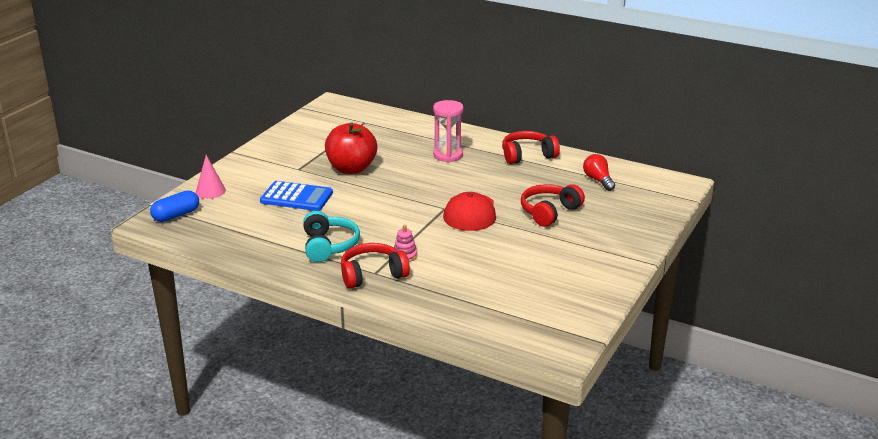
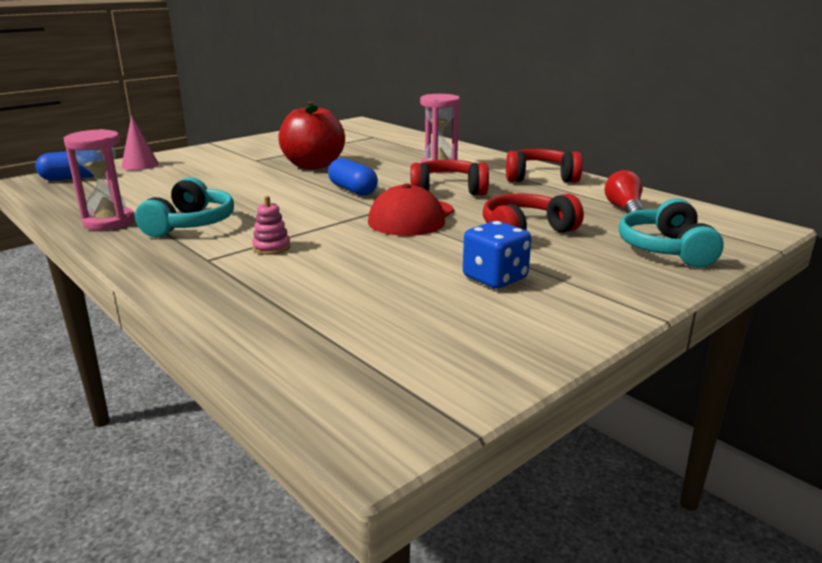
camera: 20 degrees right, 5 degrees down
(269, 255) = (109, 222): none -> pink hourglass
(296, 197) = (220, 179): blue calculator -> none
(372, 275) = (201, 261): red headphones -> red headphones (447, 190)
(407, 192) = (352, 190): none -> blue capsule
(554, 253) = (495, 278): none -> blue dice
(636, 213) = (666, 249): none -> turquoise headphones

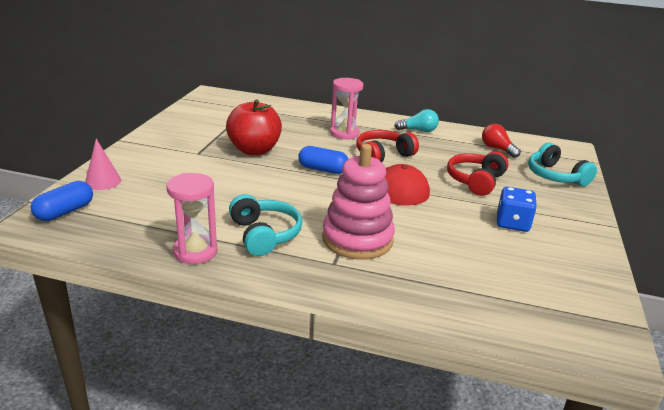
camera: 35 degrees left, 5 degrees up
(271, 247) = (357, 239): pink stacking toy -> pink stacking toy, size x2.50
(540, 177) = (418, 130): red headphones -> turquoise light bulb

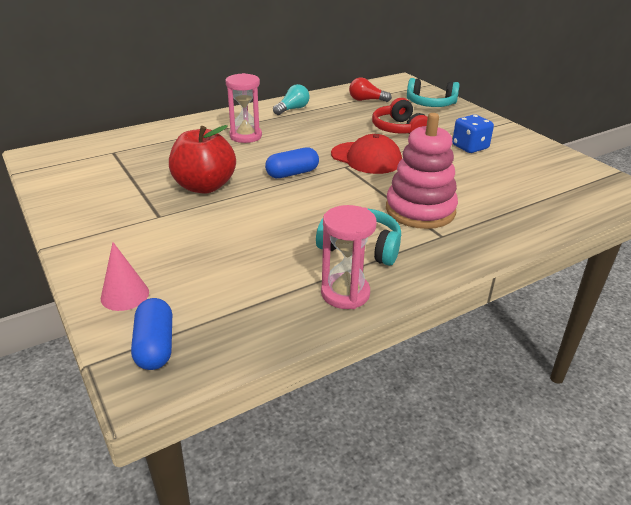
camera: 45 degrees left, 5 degrees up
(383, 155) = (309, 140): red headphones -> none

